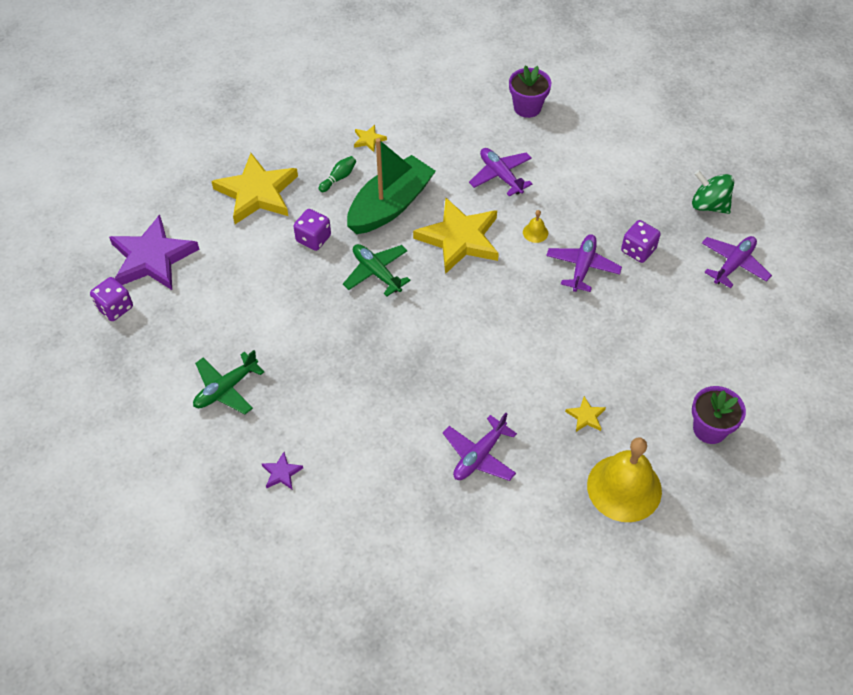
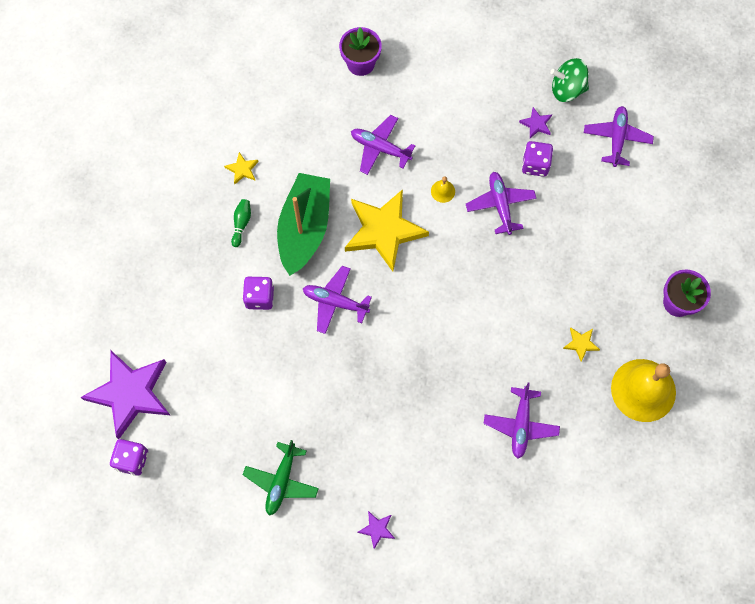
camera: 30 degrees left, 15 degrees up
(257, 193) = (179, 277): yellow star -> none
(376, 273) = (335, 302): green plane -> purple plane
(660, 219) = (536, 124): none -> purple star

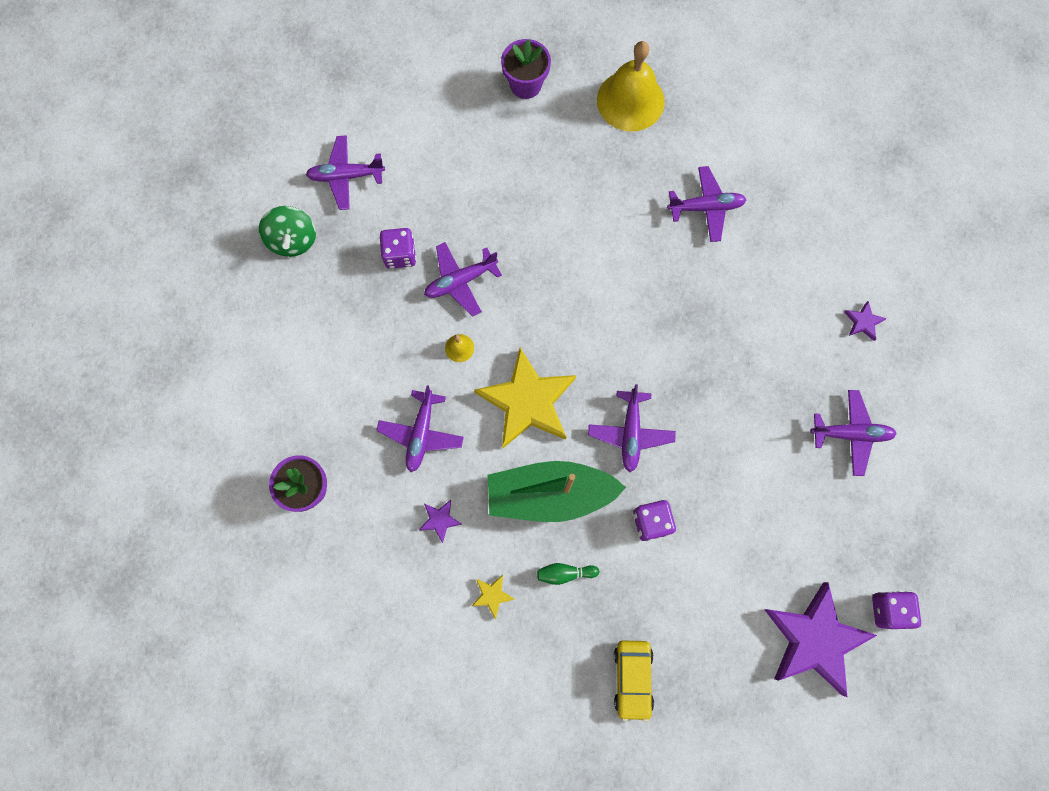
camera: 105 degrees left, 5 degrees up
(150, 251) = (632, 678): none -> yellow car
(281, 481) = (850, 434): green plane -> purple plane
(536, 124) = (347, 264): purple star -> purple star (440, 520)
(581, 344) = (599, 167): yellow star -> none

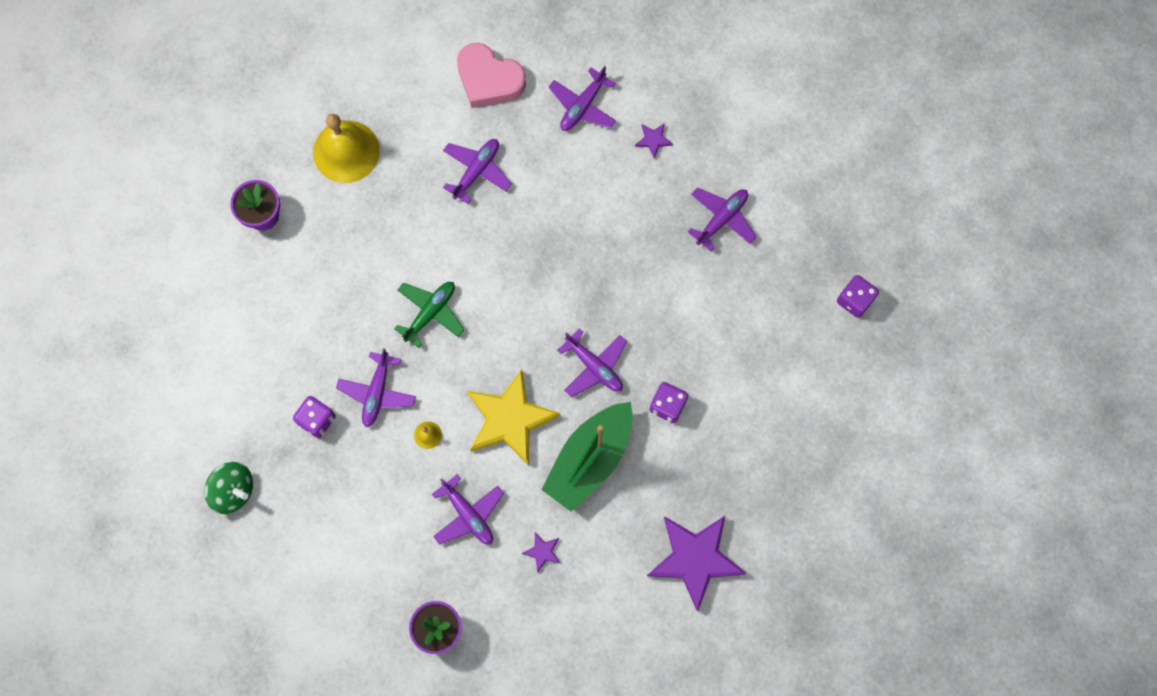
camera: 50 degrees left, 0 degrees up
(346, 176) = (216, 409): purple plane -> purple plane (583, 106)
(492, 595) = (626, 558): yellow star -> none
(559, 268) = (430, 313): none -> green plane
(565, 573) = (653, 494): green bowling pin -> none
(632, 678) = (760, 508): yellow car -> none
(788, 155) = (489, 79): none -> pink heart
(815, 639) = (834, 365): purple star -> purple star (695, 559)

